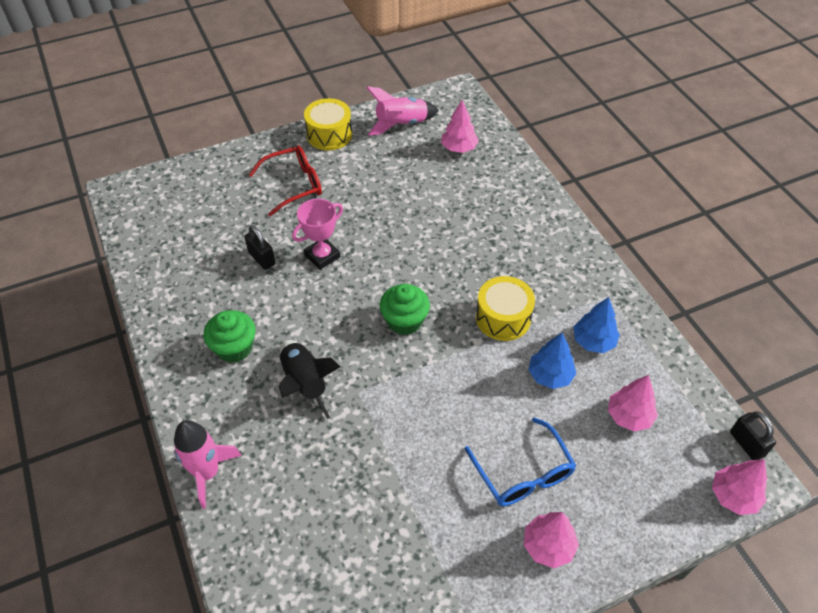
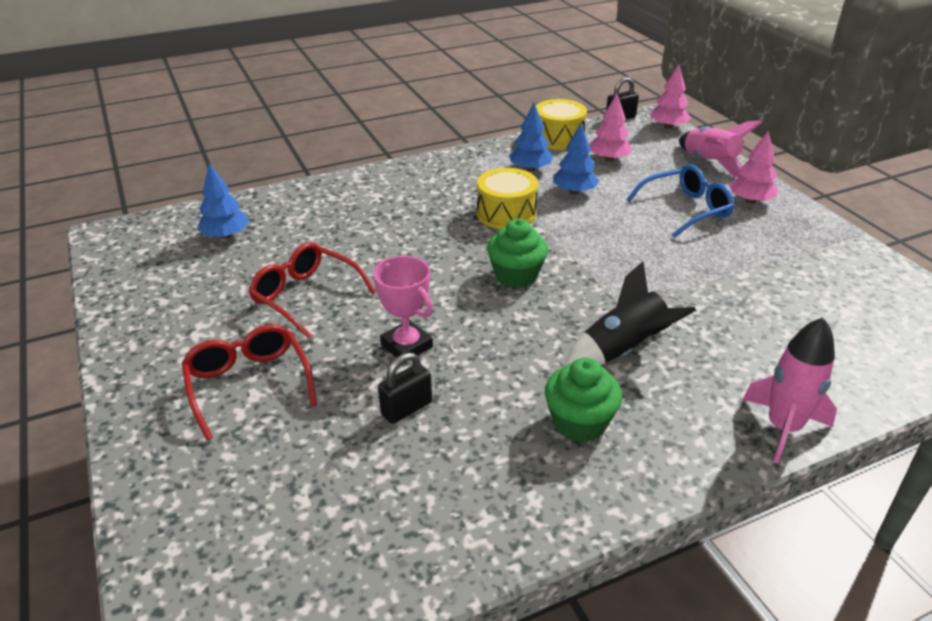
camera: 90 degrees left, 15 degrees down
(329, 135) = (141, 351): yellow drum -> yellow drum (558, 138)
(381, 199) = (305, 296): none -> red glasses
(401, 124) = (153, 281): pink rocket -> pink rocket (709, 163)
(459, 148) = (226, 235): pink tree -> blue tree

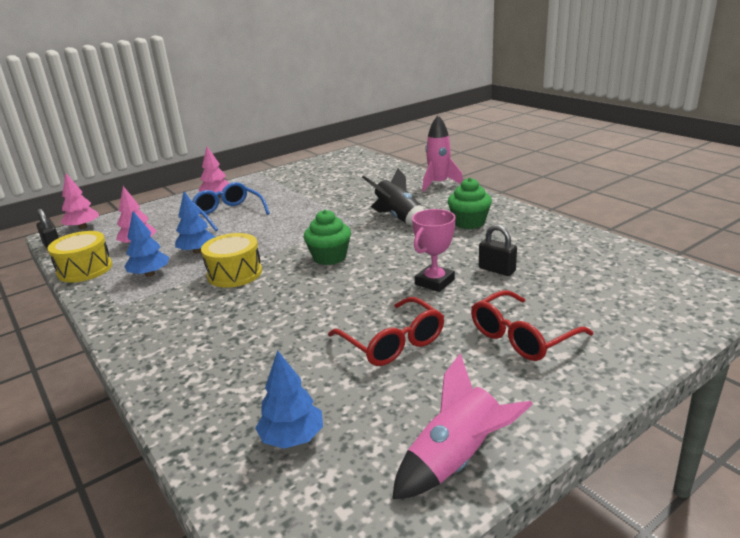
camera: 100 degrees left, 10 degrees down
(305, 296) = (393, 343): red glasses -> red glasses turned 60 degrees counterclockwise
(709, 163) = (157, 210): pink rocket -> pink rocket (456, 460)

